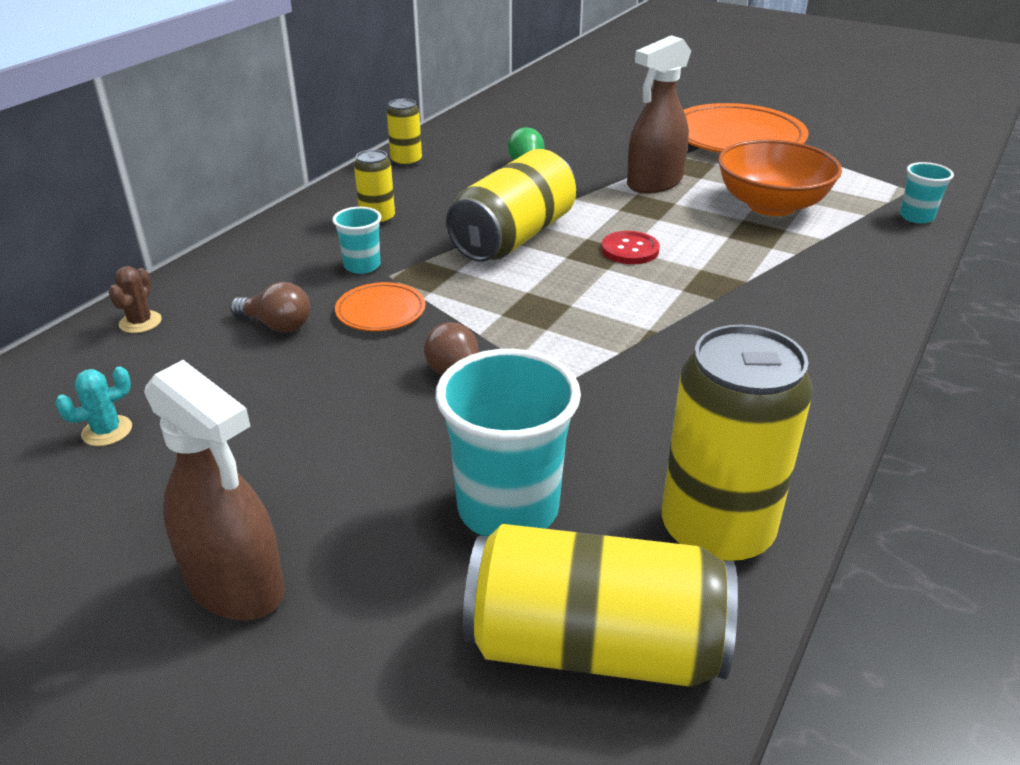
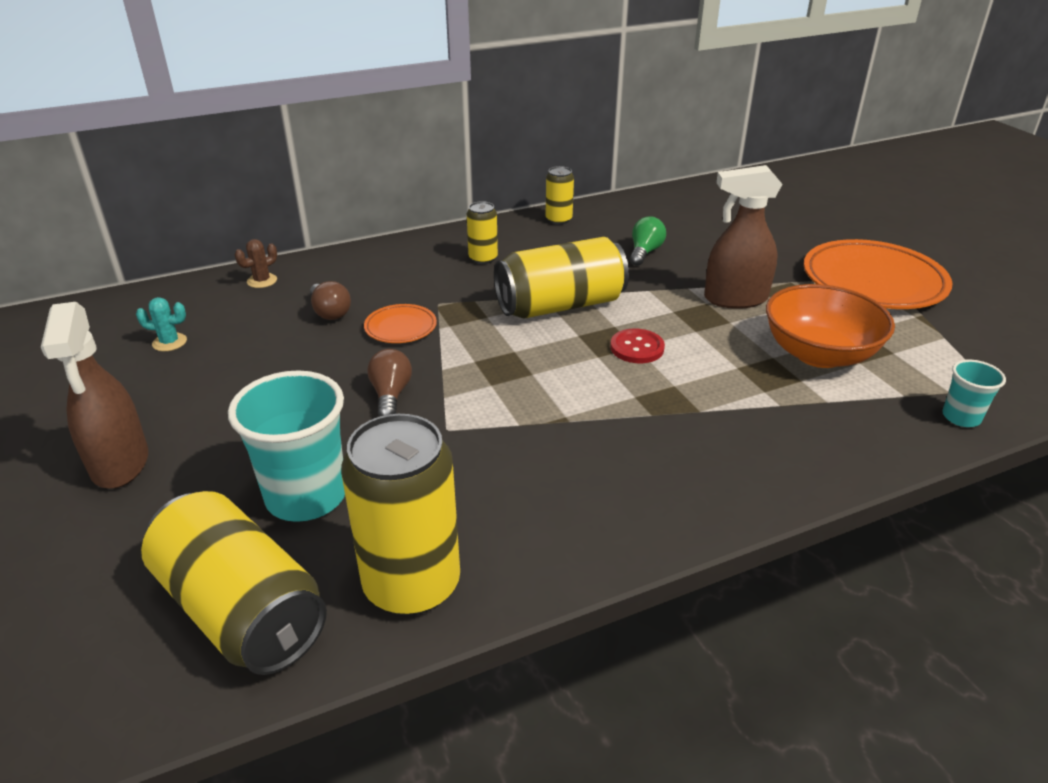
camera: 35 degrees right, 0 degrees up
(362, 266) = (430, 290): turquoise cup -> none

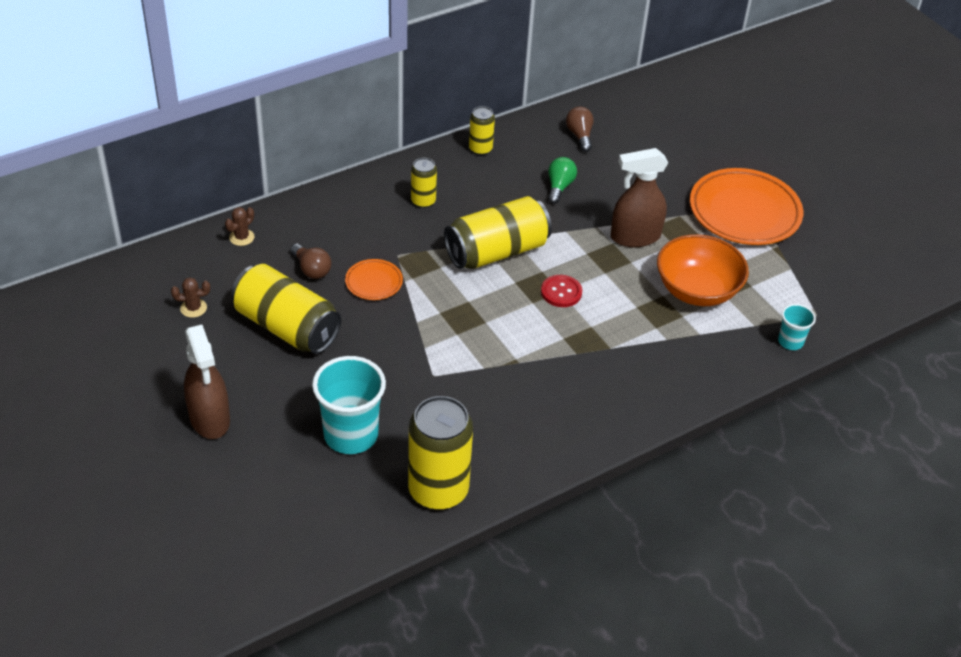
camera: 10 degrees left, 10 degrees up
(169, 342) = (193, 308): turquoise cactus -> brown cactus
(242, 610) = (338, 514): yellow can -> yellow can (287, 327)
(390, 395) = (384, 348): brown light bulb -> brown light bulb (580, 136)

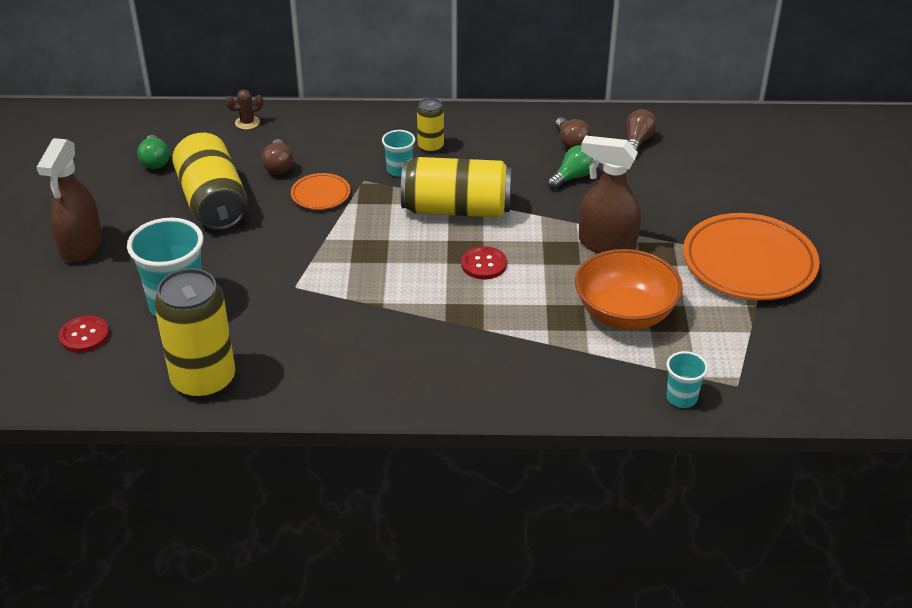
camera: 35 degrees right, 5 degrees down
(193, 308) = (155, 161): brown cactus -> green light bulb
(298, 499) = (84, 335): none -> red button
(418, 233) = (399, 170): none -> turquoise cup
(480, 149) = (527, 122): yellow can -> none
(531, 155) = (571, 143): none -> brown light bulb

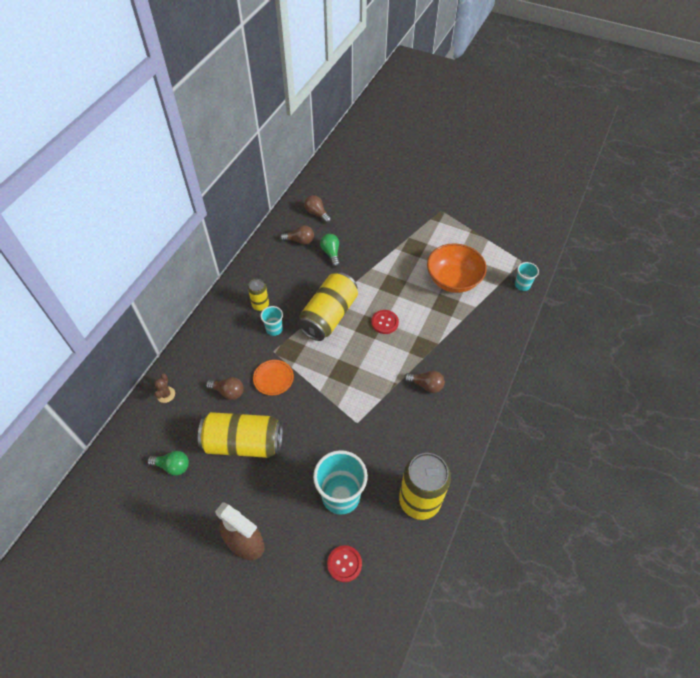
camera: 65 degrees left, 15 degrees up
(398, 336) = (426, 385): none -> brown light bulb
(606, 244) = (396, 264): brown spray bottle -> none
(749, 263) = (439, 217): orange plate -> none

